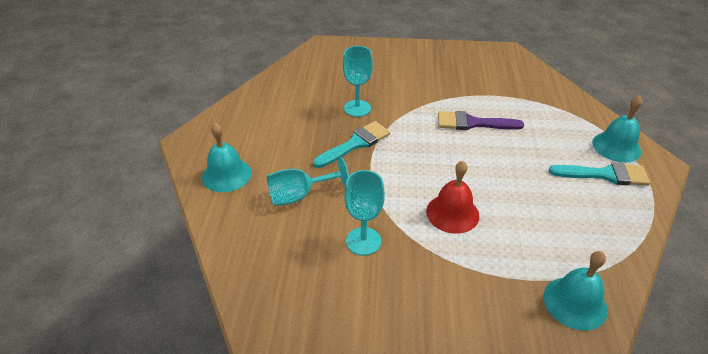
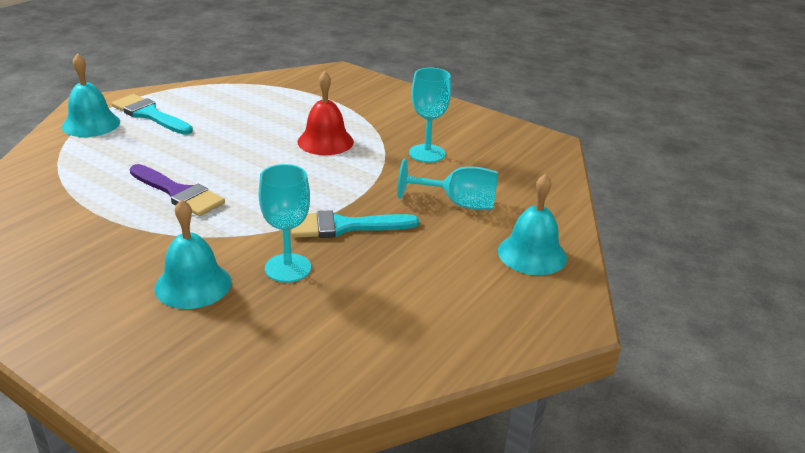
camera: 150 degrees left, 10 degrees down
(575, 303) = (314, 82): turquoise bell -> turquoise bell (193, 284)

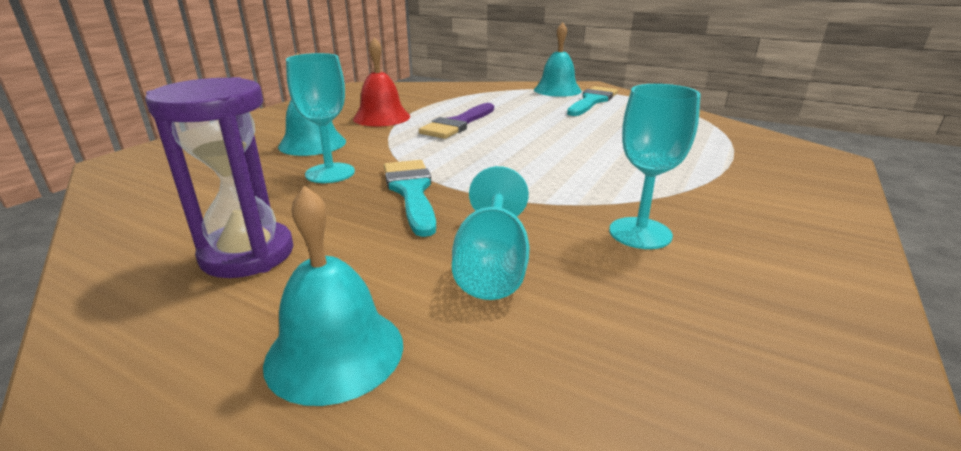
camera: 85 degrees right, 5 degrees down
(325, 141) = (610, 167): red bell -> red bell (381, 117)
(432, 295) = (247, 254): none -> purple hourglass

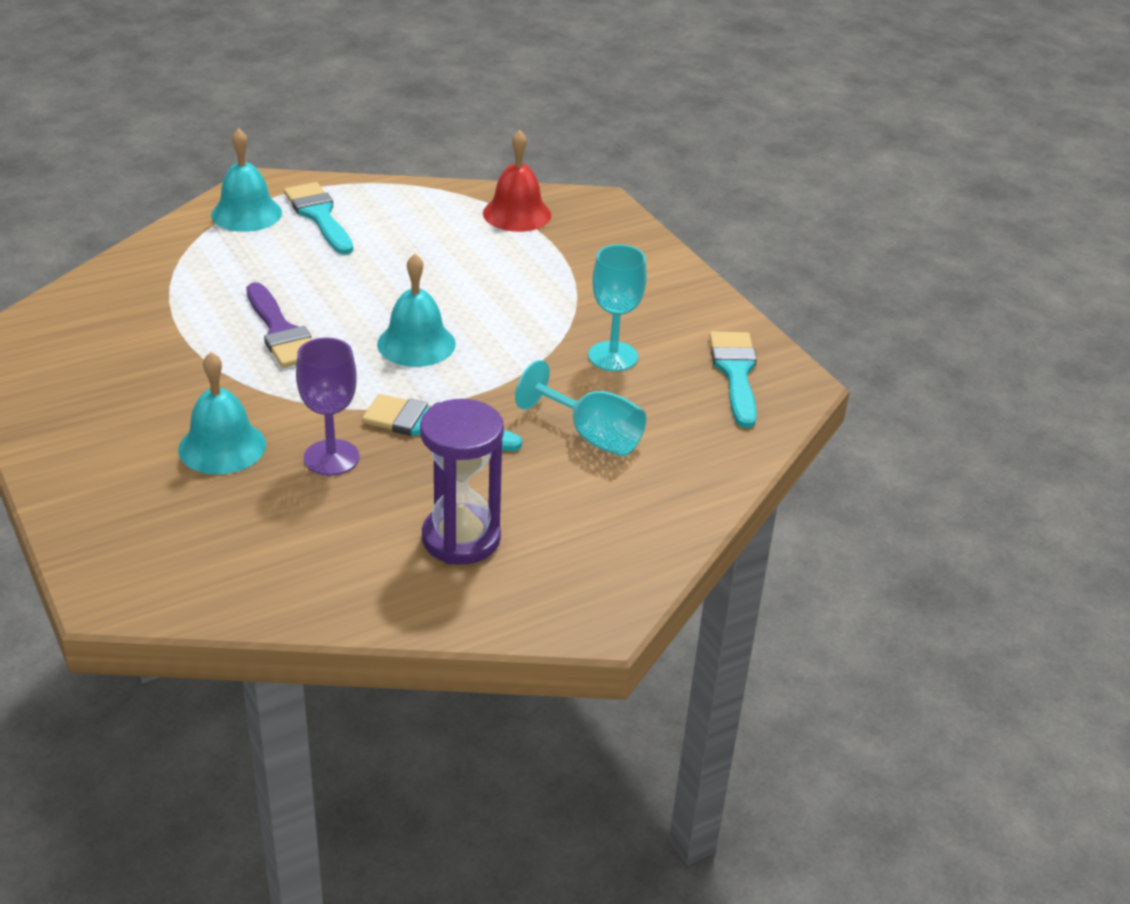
camera: 60 degrees left, 10 degrees up
(330, 173) = (331, 458): turquoise goblet -> purple goblet
(335, 352) = (623, 527): turquoise bell -> turquoise bell (416, 344)
(381, 117) = (183, 372): red bell -> red bell (517, 214)
(767, 324) = (735, 373): none -> turquoise brush

